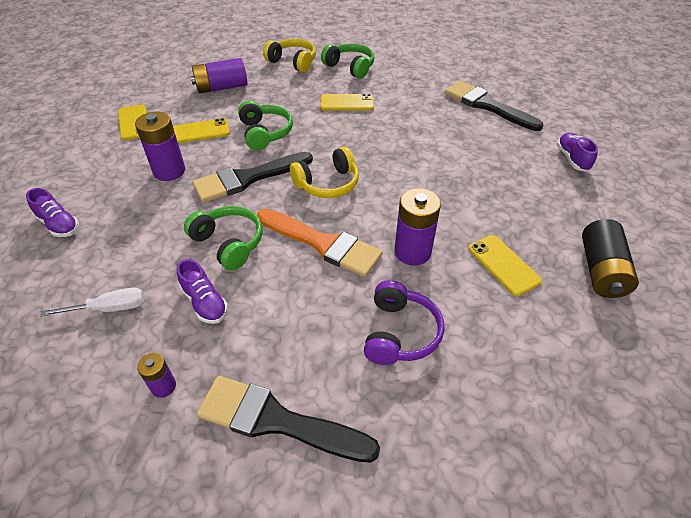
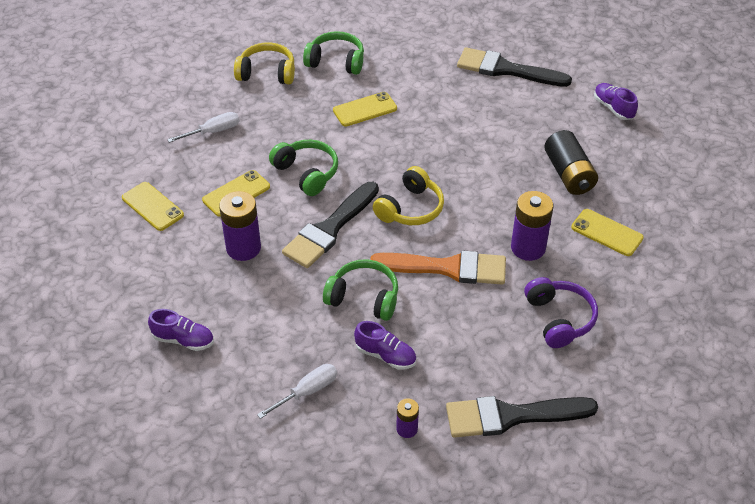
camera: 25 degrees left, 0 degrees up
(221, 88) = (213, 132): purple battery -> white screwdriver
(601, 270) = (682, 210): black battery -> black battery (568, 174)

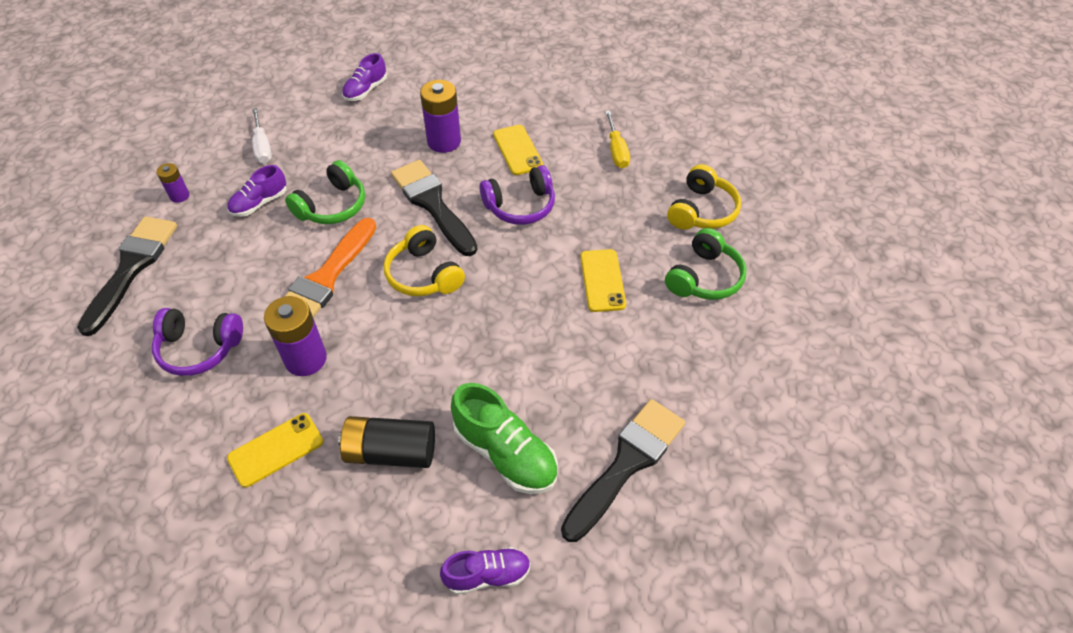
camera: 110 degrees right, 5 degrees up
(152, 206) = (529, 96): yellow phone -> none
(213, 132) = (616, 150): white screwdriver -> yellow screwdriver
(307, 173) = (520, 206): green headphones -> purple headphones
(534, 121) = (505, 453): none -> green shoe

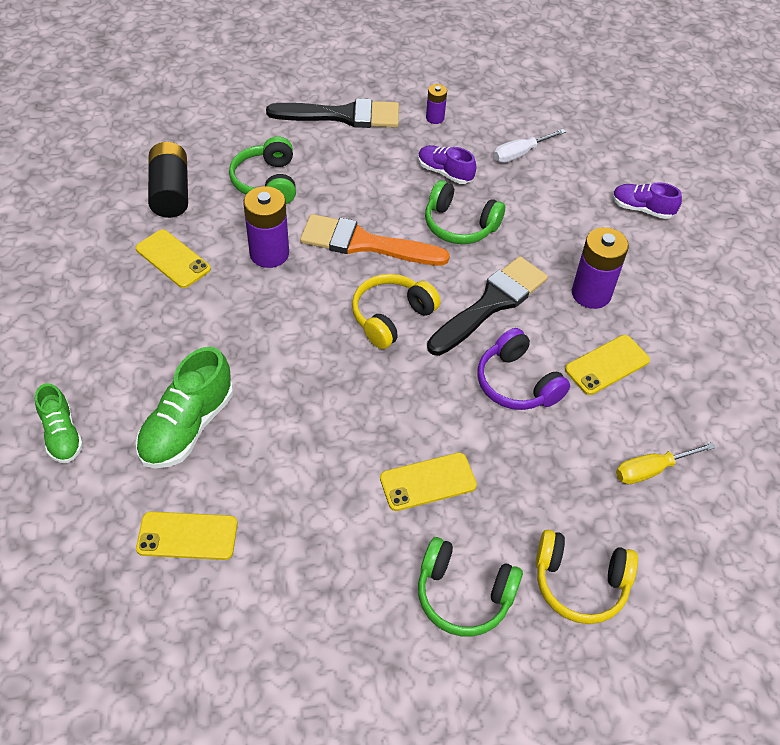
camera: 75 degrees right, 0 degrees up
(199, 348) = (267, 182): purple headphones -> green headphones
(391, 452) = (179, 337): black battery -> black battery (171, 192)
(487, 575) = (62, 435): purple shoe -> green shoe
(626, 463) = (187, 536): black brush -> yellow phone

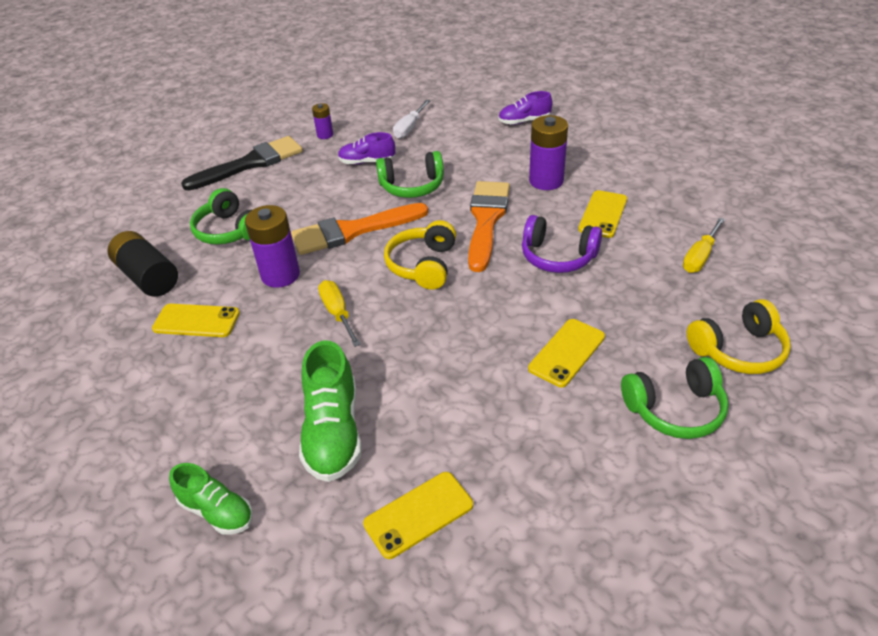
camera: 30 degrees left, 10 degrees down
(281, 321) = (338, 313): none -> yellow screwdriver
(491, 304) = (486, 220): black brush -> orange brush

